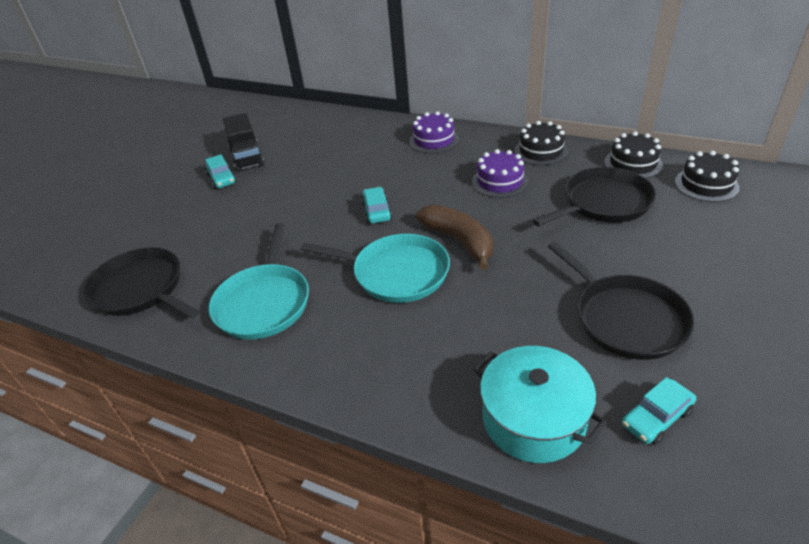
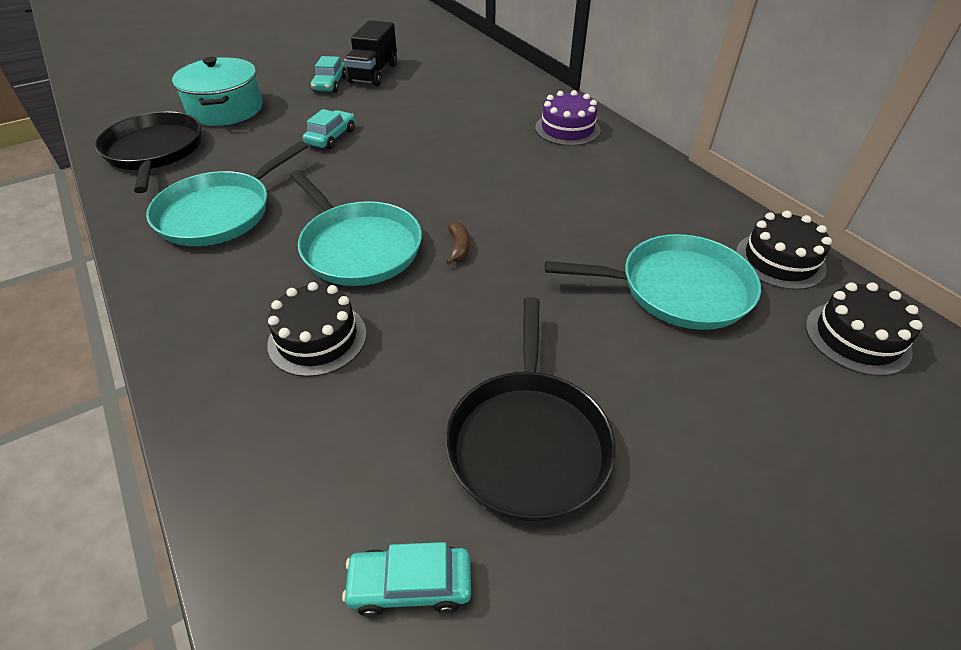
camera: 30 degrees right, 5 degrees up
(377, 211) = (419, 176): turquoise car -> turquoise car (331, 137)
(459, 241) = (458, 247): brown banana -> brown banana, size x0.44
(499, 181) = (583, 204): purple cake -> none
(533, 419) = (286, 484): turquoise pot -> turquoise pot (226, 109)
(540, 151) = (675, 192): black cake -> black cake (317, 338)
(603, 203) = (677, 289): black pan -> turquoise pan

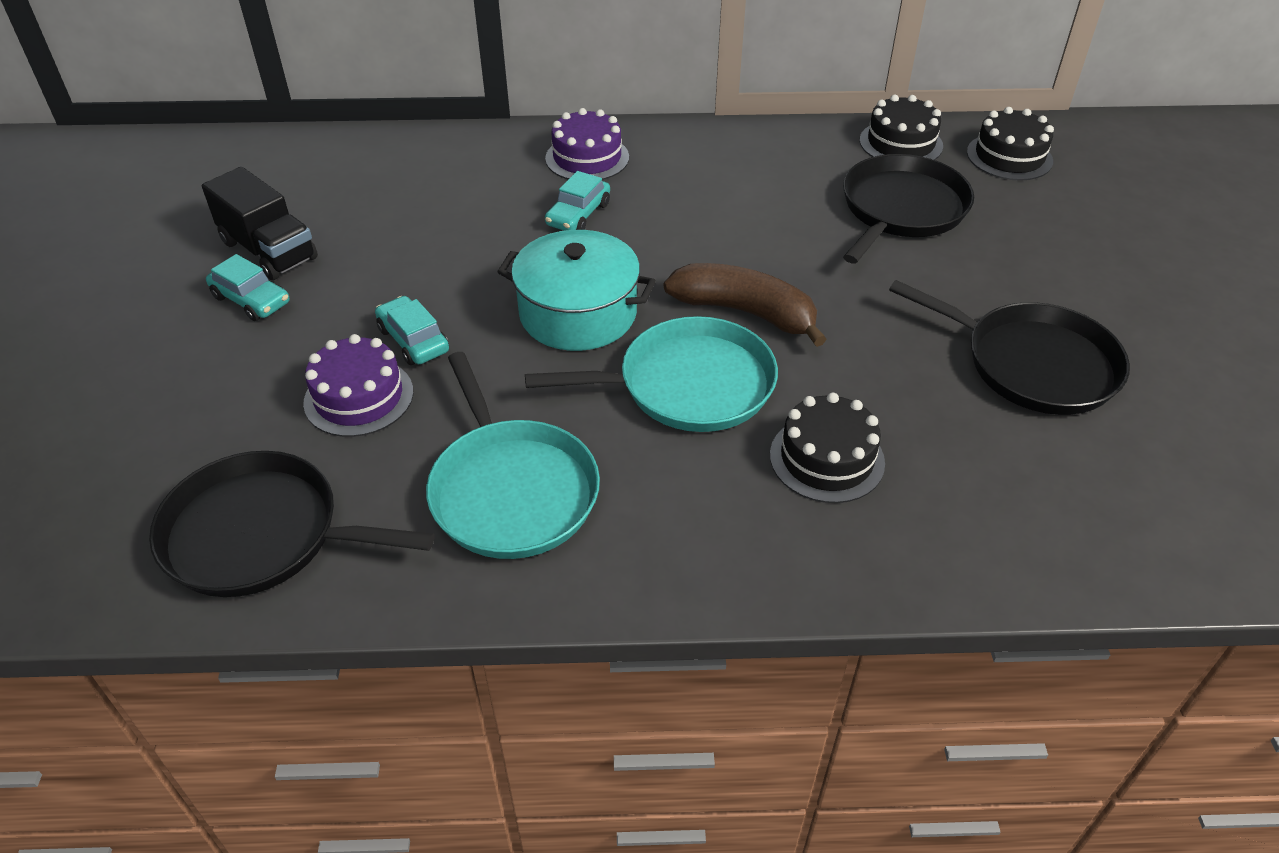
camera: 60 degrees left, 0 degrees up
(226, 109) = (205, 427): turquoise pot -> turquoise pot (578, 313)
(272, 139) = (359, 397): none -> purple cake
(410, 585) = (1145, 478): turquoise car -> turquoise car (578, 214)
(458, 247) = (745, 312): brown banana -> brown banana, size x2.28
(677, 289) = (901, 209): turquoise pan -> black pan

